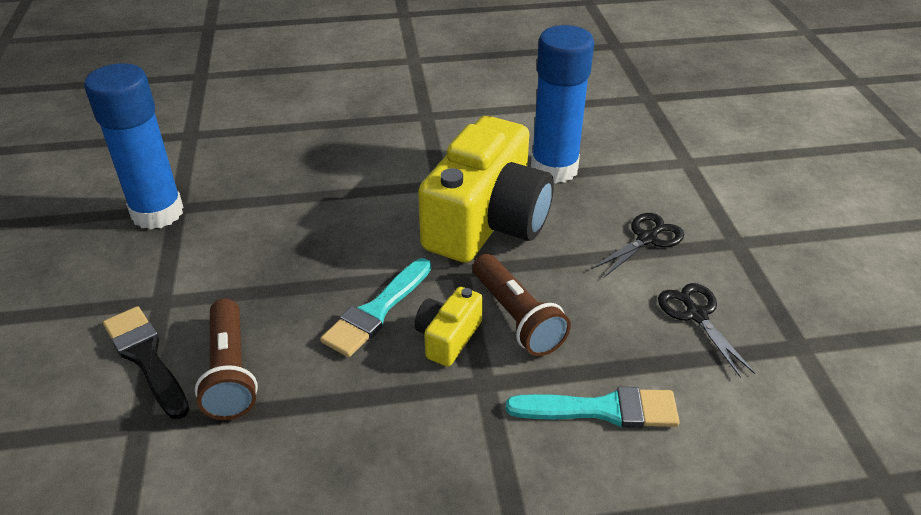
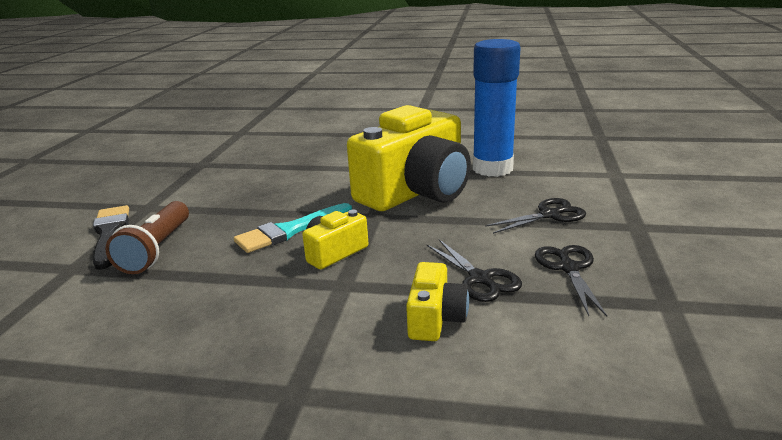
camera: 20 degrees right, 15 degrees down
(157, 213) = (186, 165): blue glue stick -> none
(516, 317) = (400, 248): brown flashlight -> none
(602, 410) = (435, 318): turquoise brush -> yellow camera
(619, 347) = (480, 279): none -> black scissors

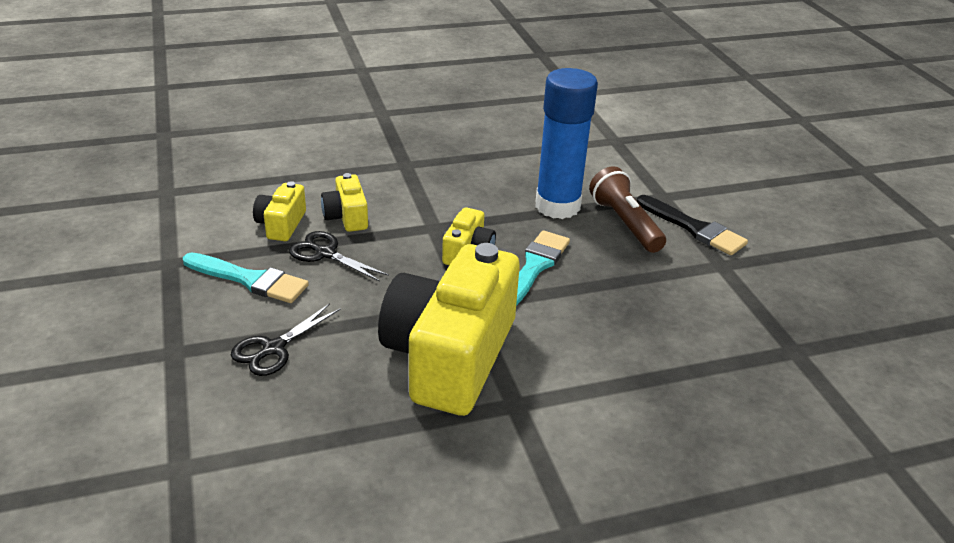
camera: 150 degrees right, 10 degrees up
(492, 168) = (371, 439): blue glue stick -> blue glue stick (557, 206)
(524, 325) = (281, 224): none -> yellow camera
(568, 268) = (250, 280): black scissors -> turquoise brush

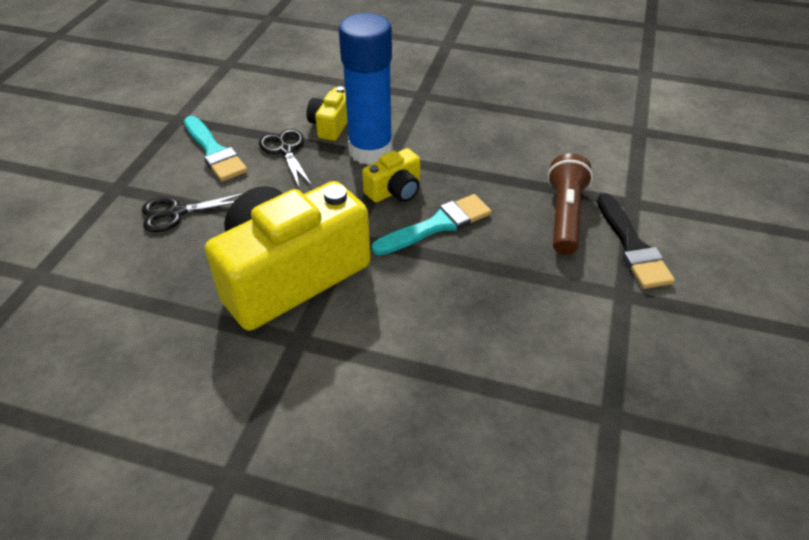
camera: 35 degrees right, 10 degrees up
(281, 224) = (278, 115): yellow camera -> none
(557, 206) = (516, 176): blue glue stick -> blue glue stick (370, 151)

